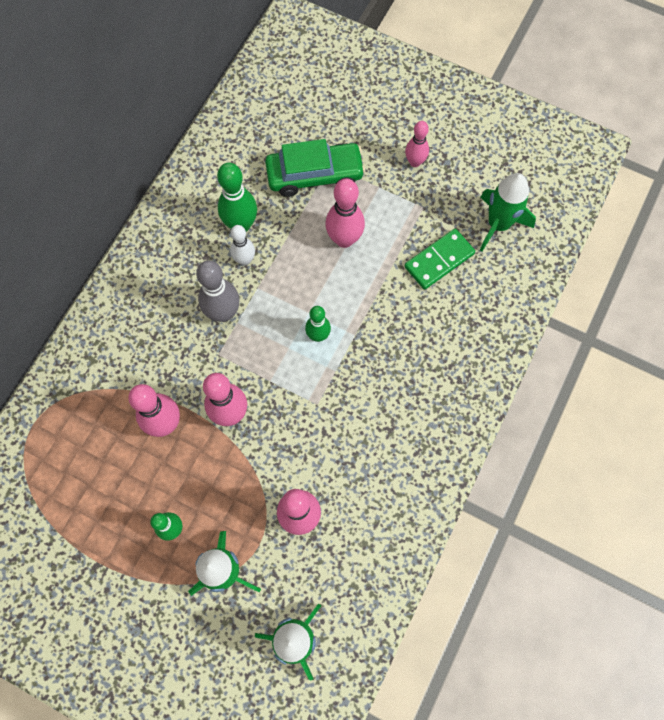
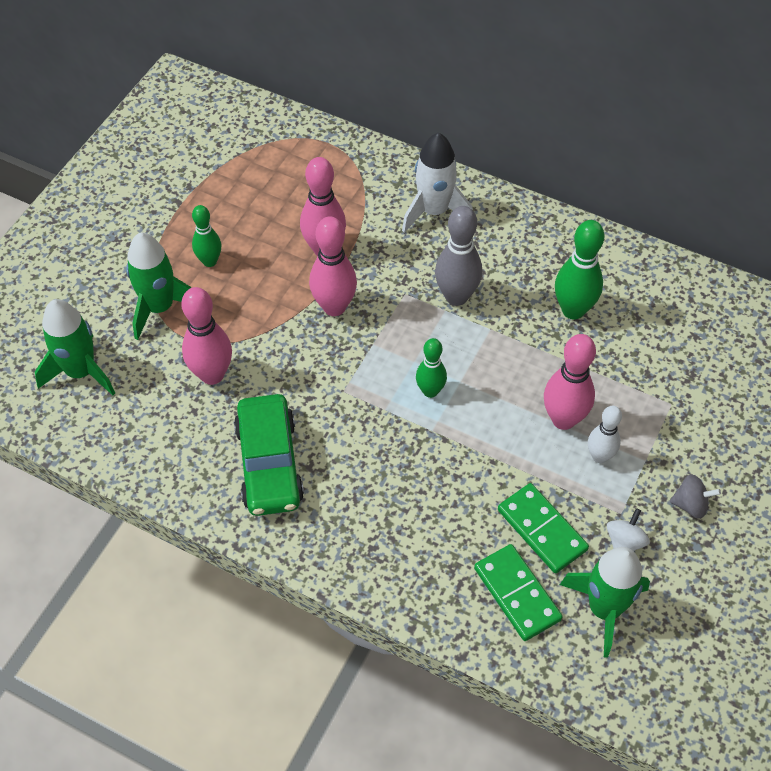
camera: 90 degrees right, 15 degrees down
(128, 329) = (434, 211): none -> white rocket
(245, 260) = (526, 315): white bowling pin -> white bowling pin (599, 456)
(315, 175) = (653, 386): green car -> green car (269, 464)
(415, 162) = (690, 504): pink bowling pin -> grey spinning top
(446, 207) = (624, 542): none -> white spinning top
(491, 280) = (517, 594): none -> green domino

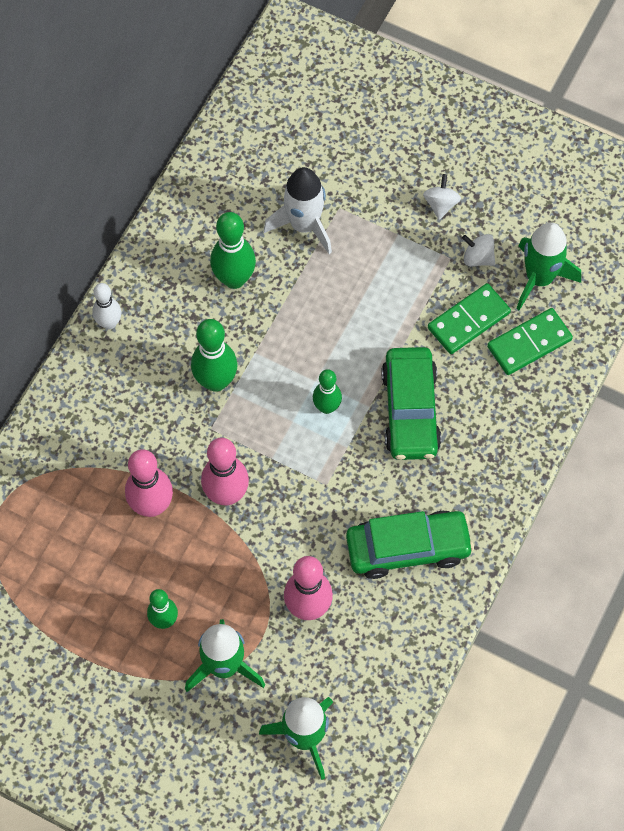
camera: 90 degrees left, 10 degrees up
(428, 468) = (410, 410): none -> green car
(434, 211) = (104, 399): white rocket -> white rocket (304, 225)
(456, 296) = (216, 381): grey bowling pin -> green bowling pin
(563, 419) = (357, 296): pink bowling pin -> none
(599, 456) = (395, 270): white bowling pin -> white bowling pin (109, 323)
(690, 504) = (441, 204): grey spinning top -> white spinning top

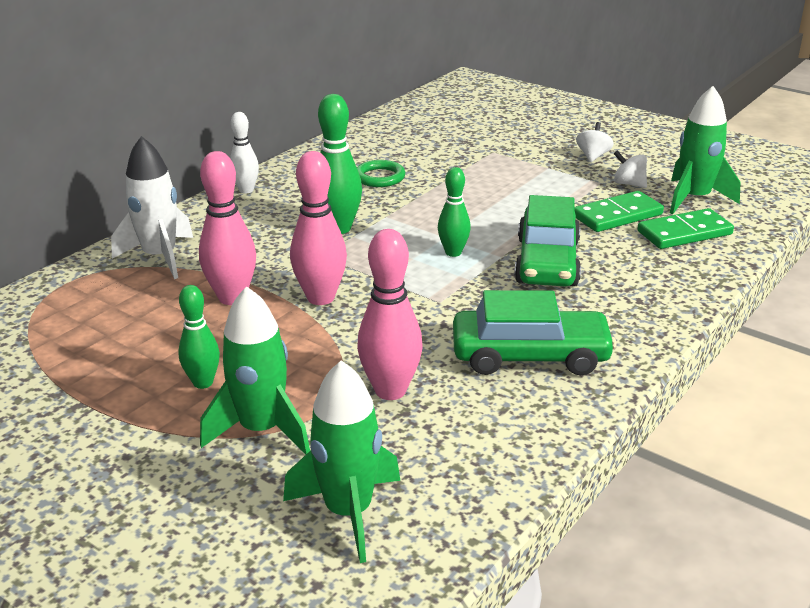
camera: 10 degrees right, 35 degrees down
(234, 279) = (379, 177): green bowling pin -> green ring
(304, 225) = (456, 157): white rocket -> white rocket (160, 257)

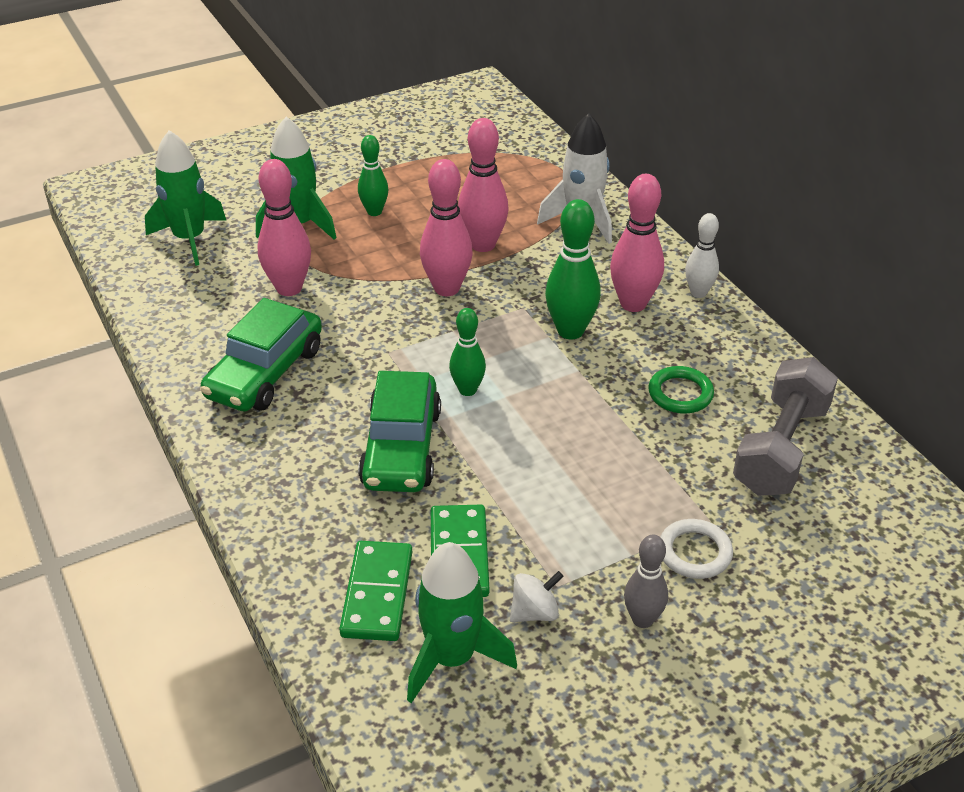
camera: 115 degrees right, 10 degrees up
(280, 211) = (633, 304): none -> pink bowling pin
(405, 142) = (780, 448): none -> grey dumbbell
(524, 151) = (694, 552): none -> white ring
(547, 262) = (401, 447): green car -> green car turned 120 degrees counterclockwise
(593, 156) = (642, 619): white spinning top -> grey bowling pin

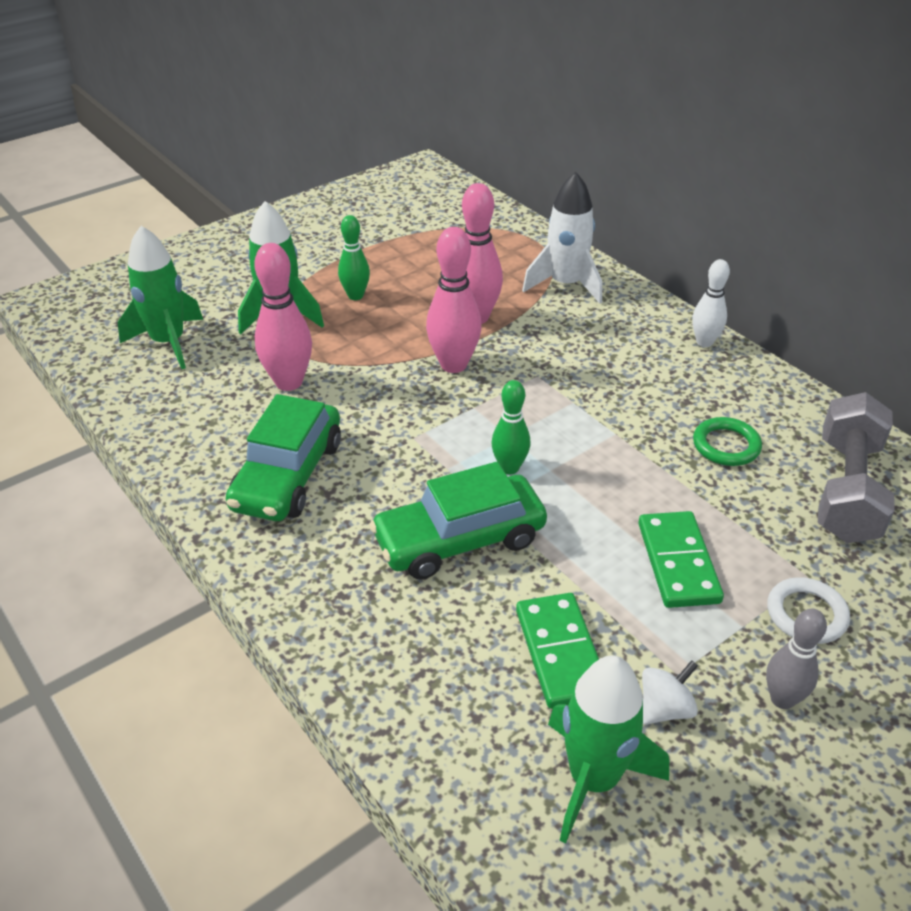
camera: 10 degrees left, 0 degrees up
(377, 594) = (485, 713): green domino -> green domino (678, 562)
(401, 447) = (459, 539): green car -> green car turned 75 degrees clockwise
(570, 331) = (593, 394): green bowling pin -> none
(633, 304) = (645, 360): pink bowling pin -> none

